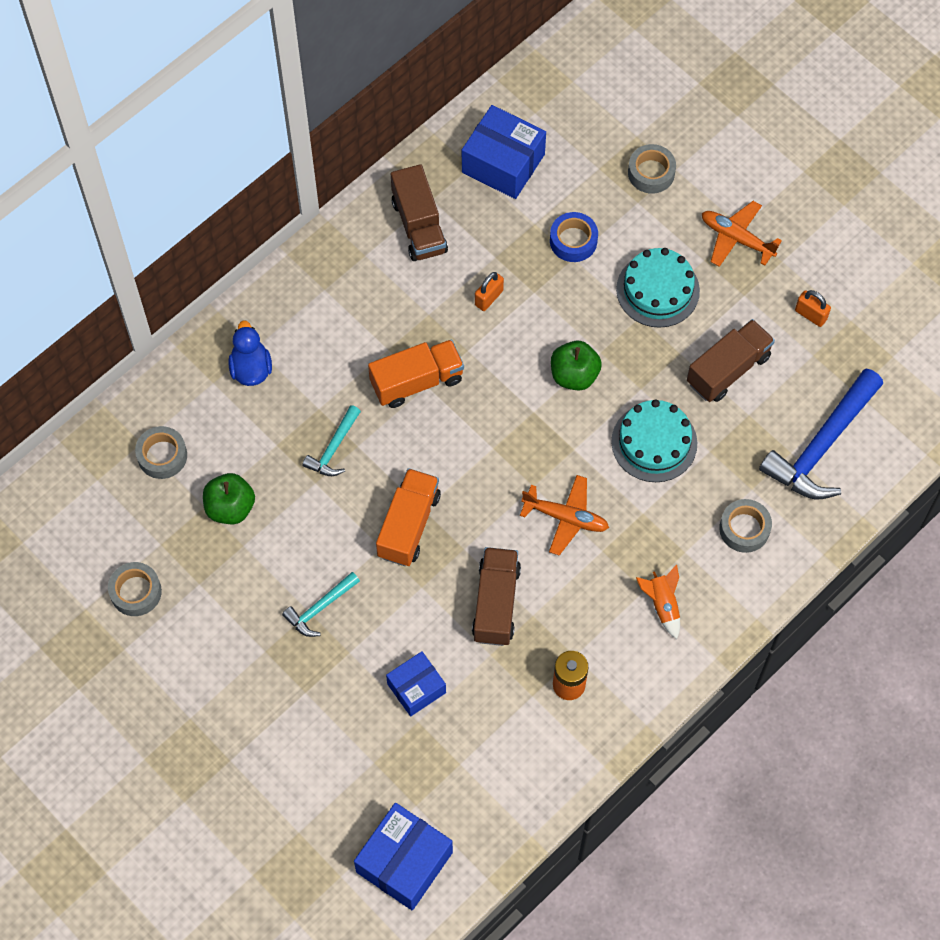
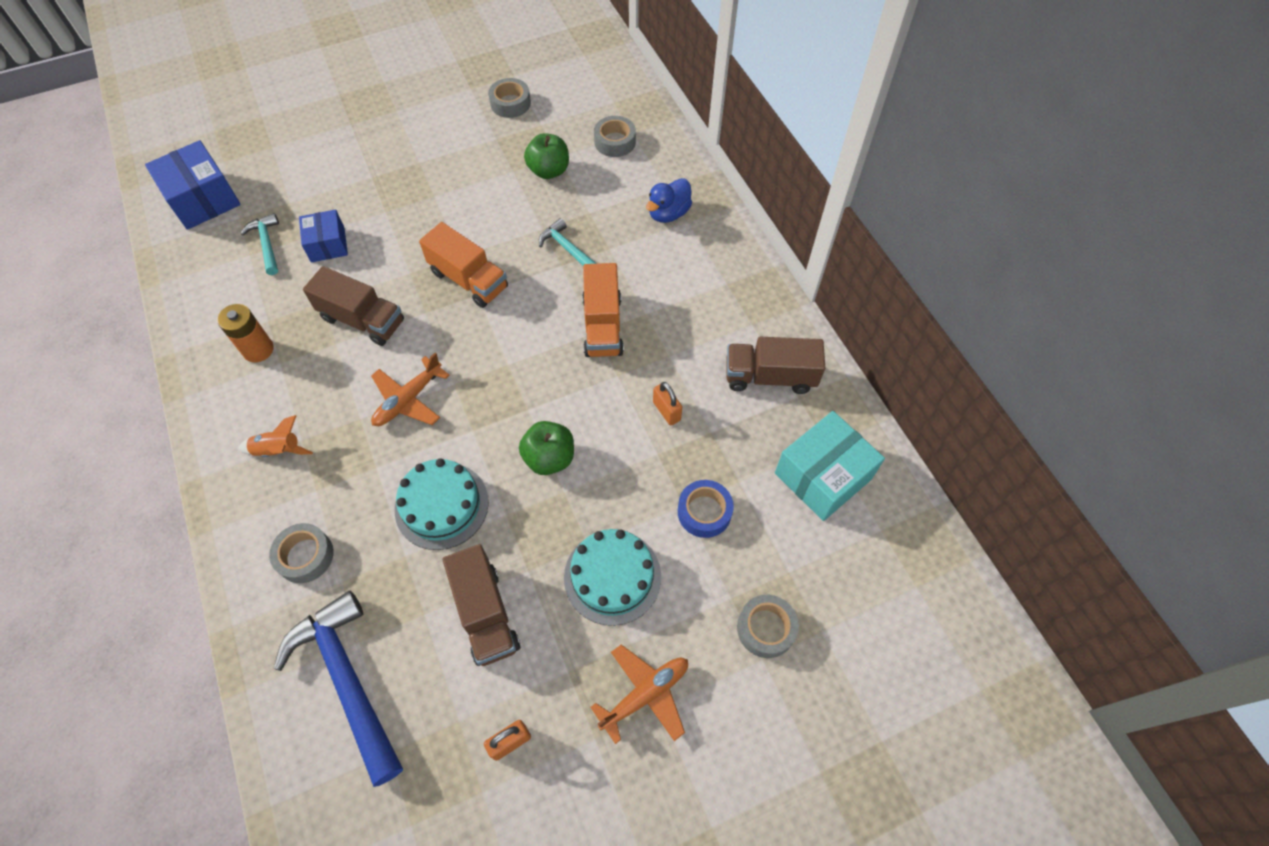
camera: 110 degrees right, 5 degrees down
(251, 368) = (668, 213): blue duck -> blue duck turned 120 degrees clockwise
(320, 608) = (432, 203): turquoise hammer -> turquoise hammer (267, 244)
(503, 163) = (823, 476): blue box -> turquoise box

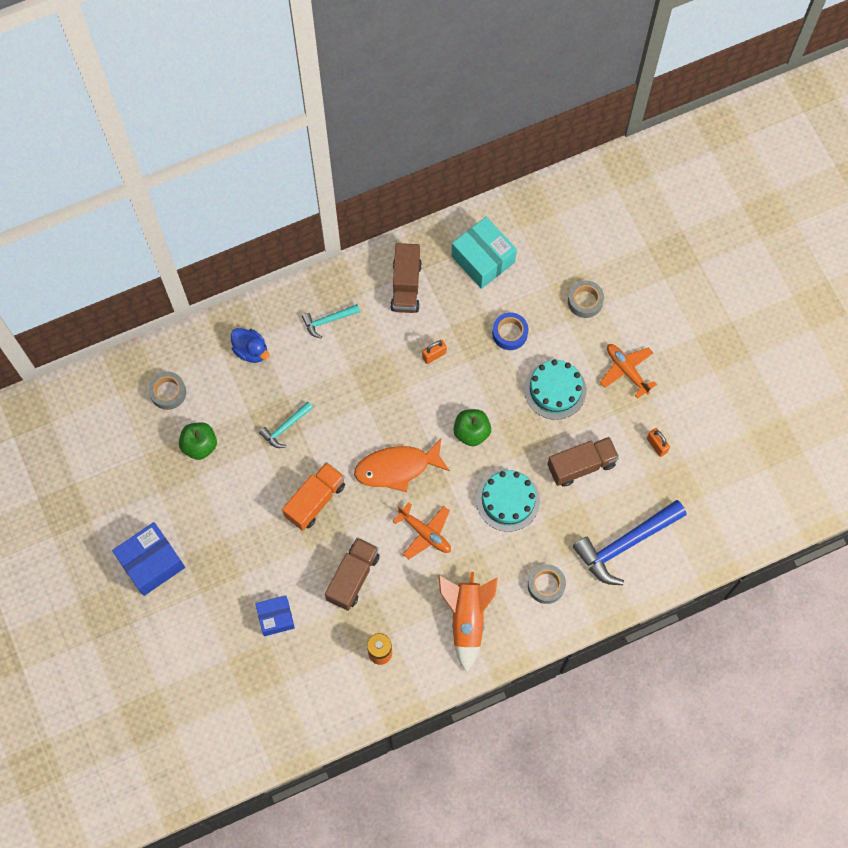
camera: 90 degrees left, 10 degrees up
(203, 199) = (221, 736): blue box -> blue box (151, 563)
(267, 244) = (273, 669): turquoise hammer -> turquoise hammer (328, 321)
(279, 450) = (467, 619): orange rocket -> orange rocket, size x1.86
(504, 367) = (397, 468): none -> orange fish
(510, 103) = (114, 483): grey tape -> none
(602, 325) = (360, 399): orange truck -> none

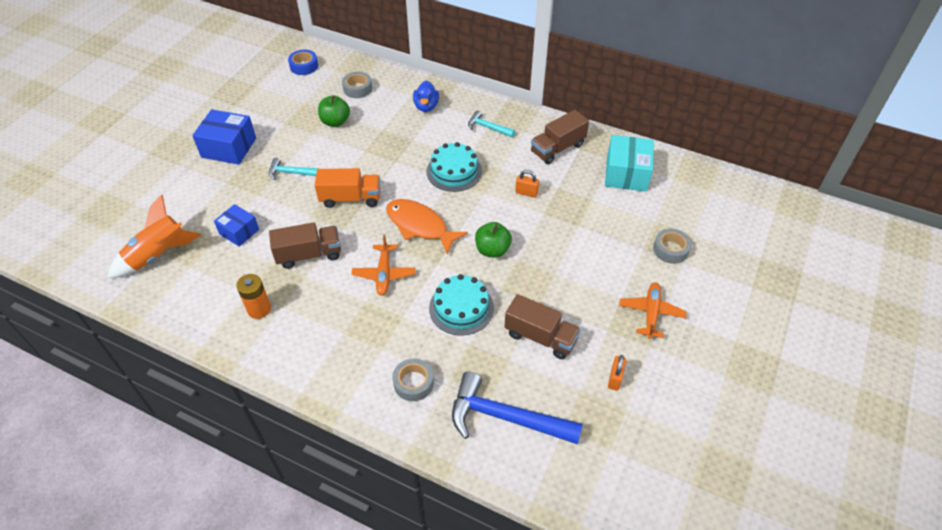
camera: 50 degrees right, 20 degrees down
(285, 427) = (389, 152): turquoise hammer -> turquoise hammer (291, 172)
(467, 619) = (335, 347): orange rocket -> orange rocket (158, 255)
(510, 333) = (592, 223): blue tape -> blue tape (304, 66)
(555, 390) = (582, 278): turquoise cake -> turquoise cake (454, 171)

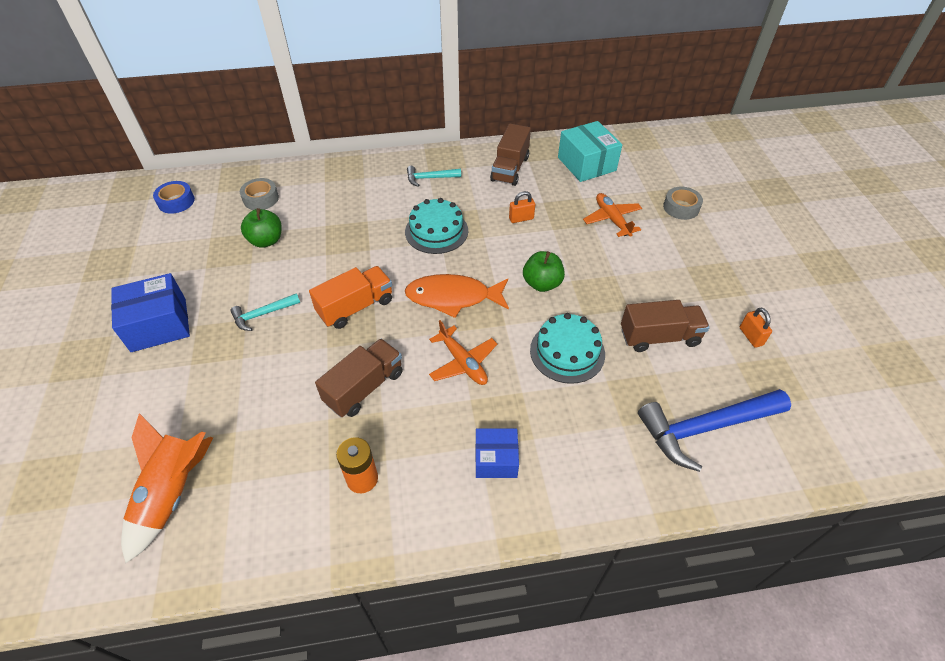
camera: 35 degrees left, 0 degrees up
(239, 231) = (258, 408): blue box -> blue box (496, 459)
(413, 383) = (595, 451): grey tape -> none
(426, 106) = (351, 185): blue duck -> none
(651, 313) = (719, 266): orange plane -> orange plane (612, 219)

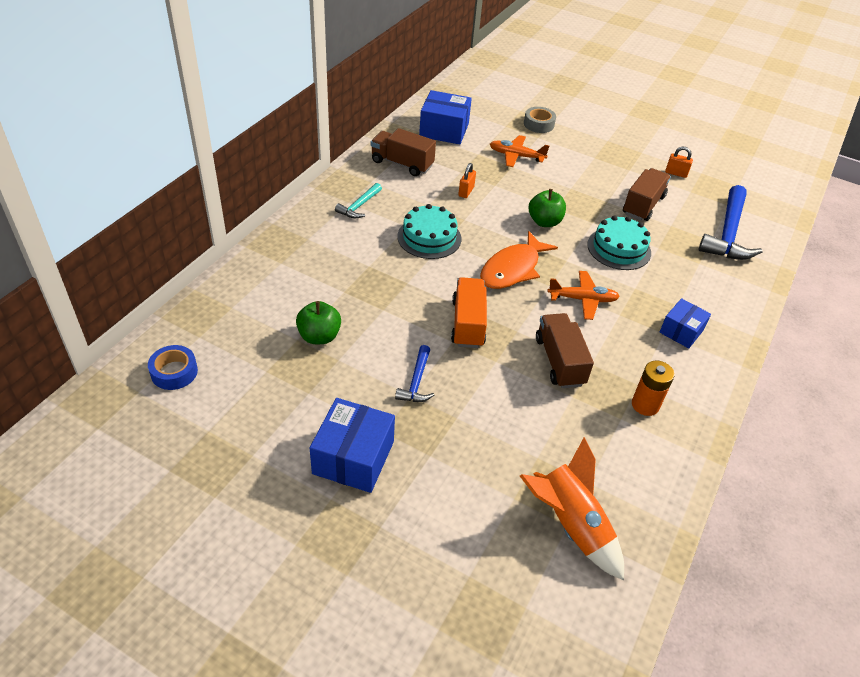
camera: 55 degrees left, 5 degrees down
(261, 199) = (252, 312): grey tape -> none
(262, 314) = (416, 382): turquoise hammer -> blue hammer
(510, 169) = (402, 164): brown truck -> brown truck turned 150 degrees clockwise
(586, 164) = (444, 130): turquoise box -> blue box

